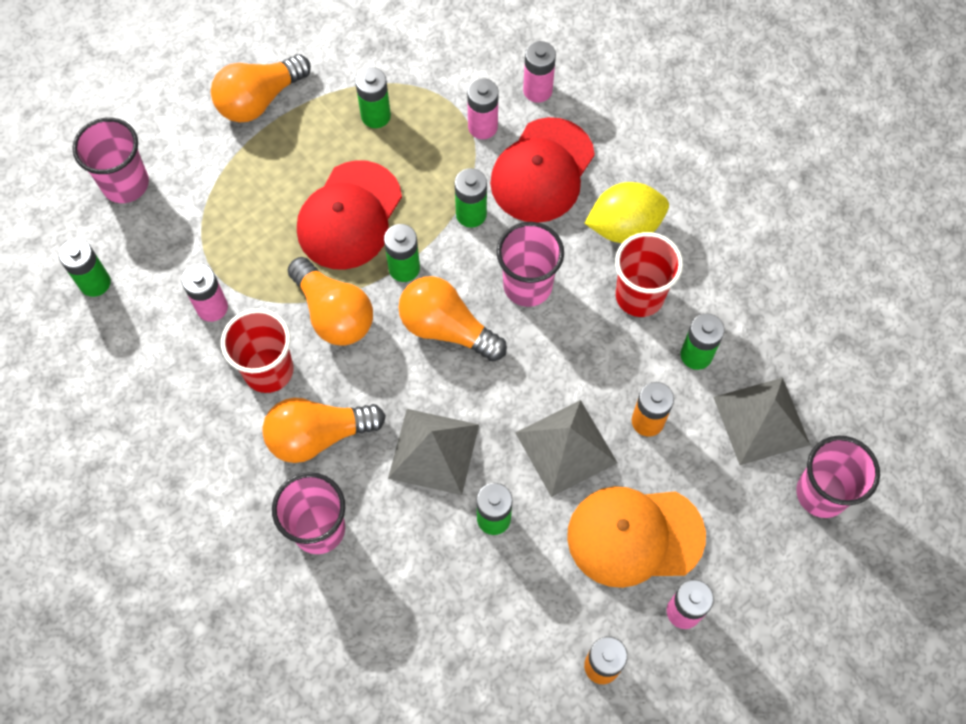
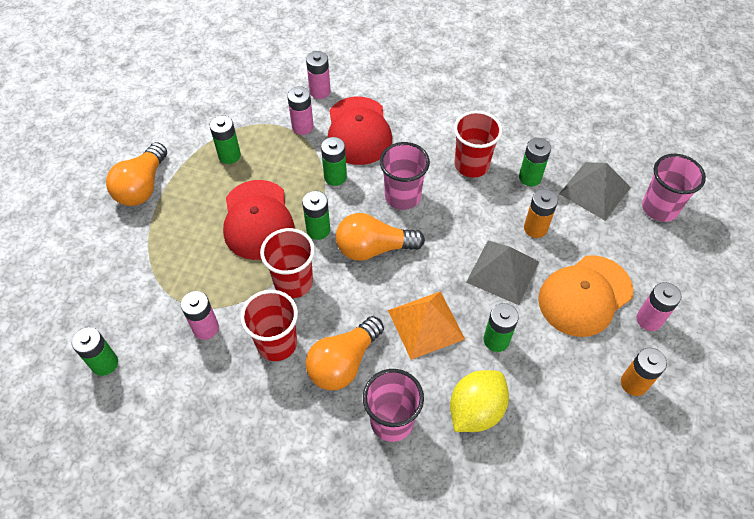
camera: 35 degrees left, 10 degrees down
(125, 184) = (81, 287): pink cup -> none
(333, 313) = (293, 282): orange light bulb -> red cup
(434, 451) = (426, 324): grey pyramid -> orange pyramid
(624, 227) = (431, 134): yellow lemon -> yellow lemon (475, 410)

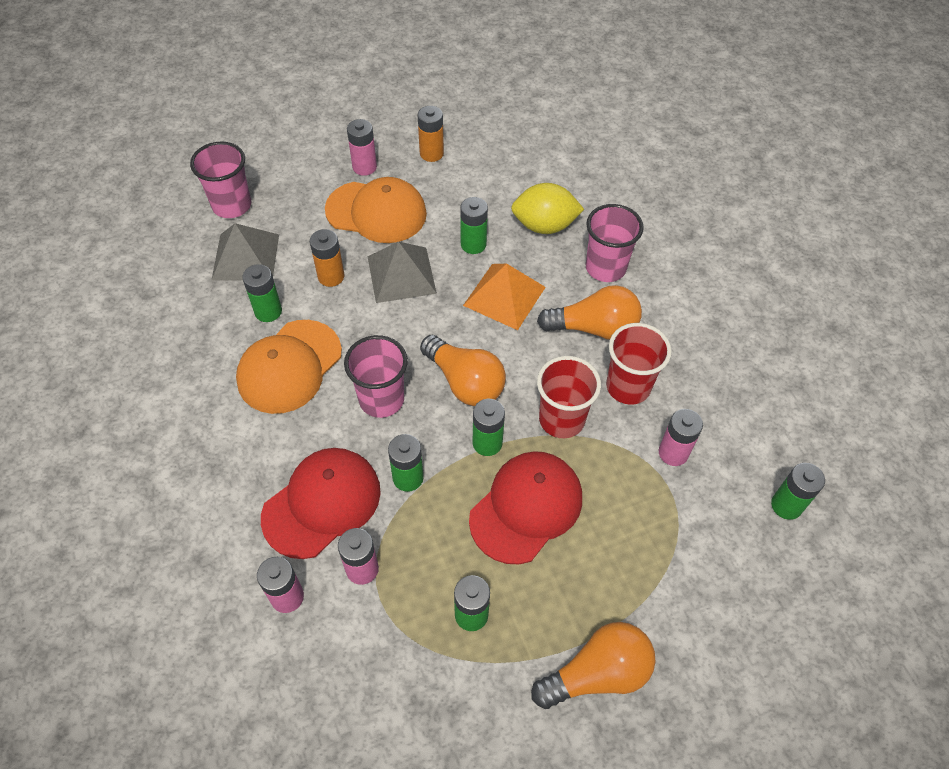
camera: 130 degrees left, 0 degrees up
(471, 165) = (289, 366): red cup -> orange cap

